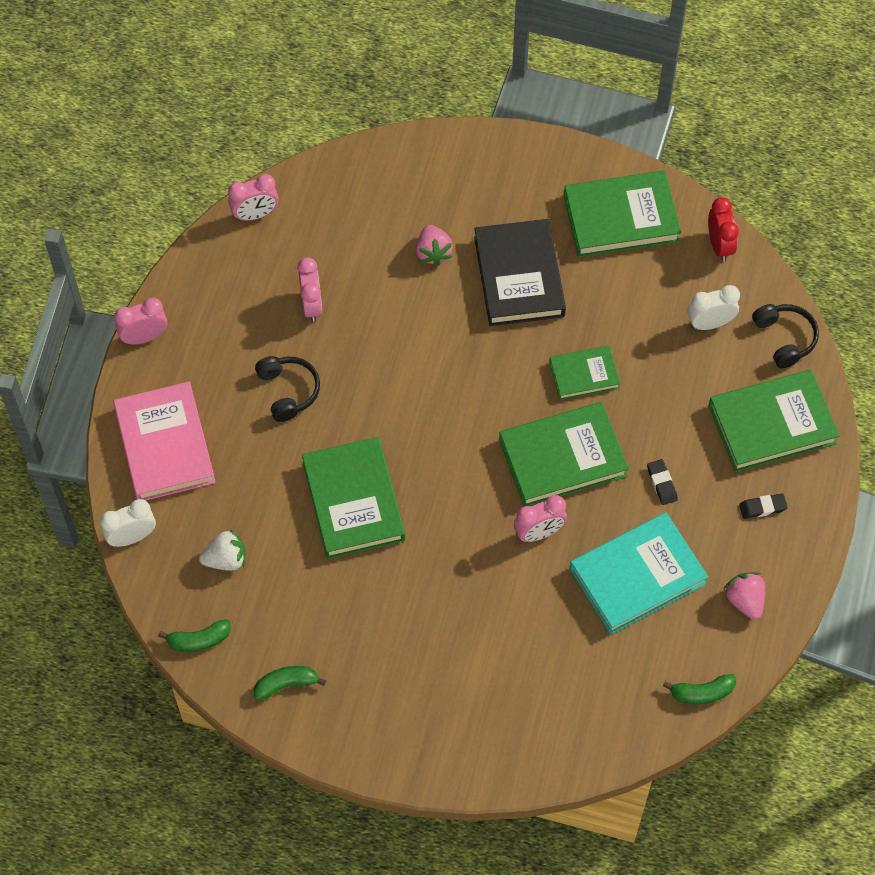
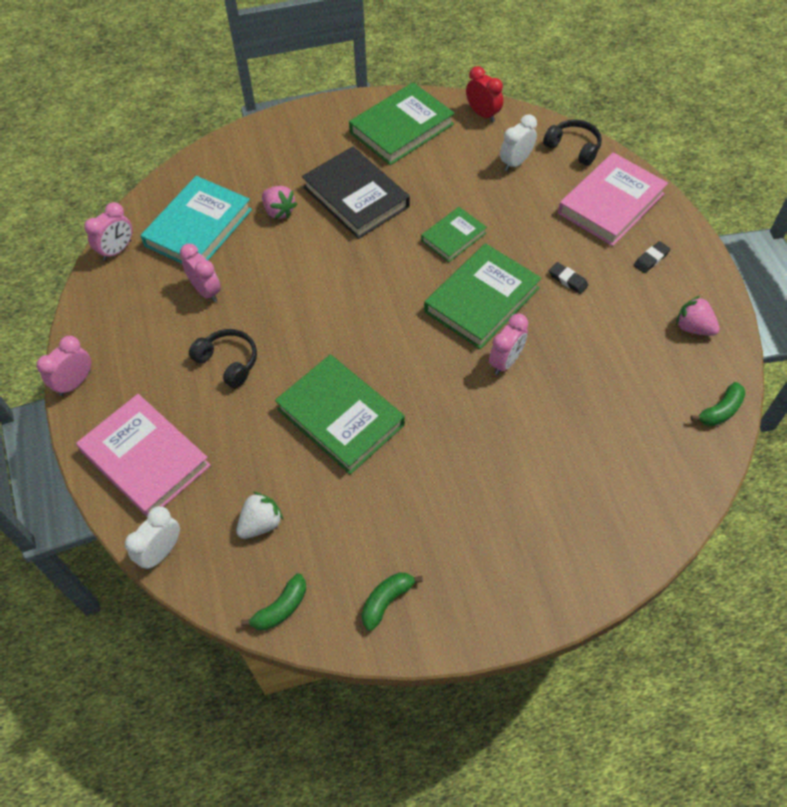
camera: 30 degrees left, 5 degrees down
(637, 576) = (603, 353): turquoise book -> turquoise book (198, 227)
(772, 424) = (611, 203): green book -> pink book

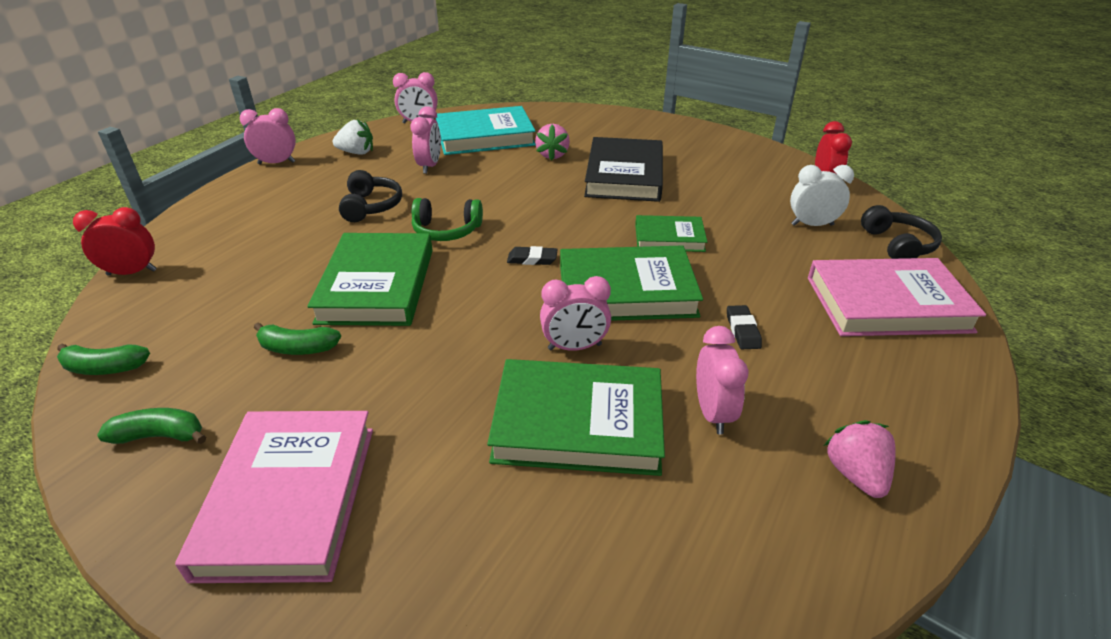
camera: 45 degrees right, 20 degrees down
(145, 459) = (229, 220): pink book -> pink book (289, 499)
(161, 552) = (132, 272): white clock -> red clock
(261, 523) = (205, 305): white strawberry -> white strawberry (356, 152)
(314, 340) = (446, 231): none -> green headphones
(401, 128) = (729, 159): green book -> green book (578, 423)
(610, 345) = (713, 413): none -> pink clock
(651, 259) = (879, 375): black eraser -> black eraser (532, 259)
(720, 410) = (777, 594): green banana -> green banana (298, 348)

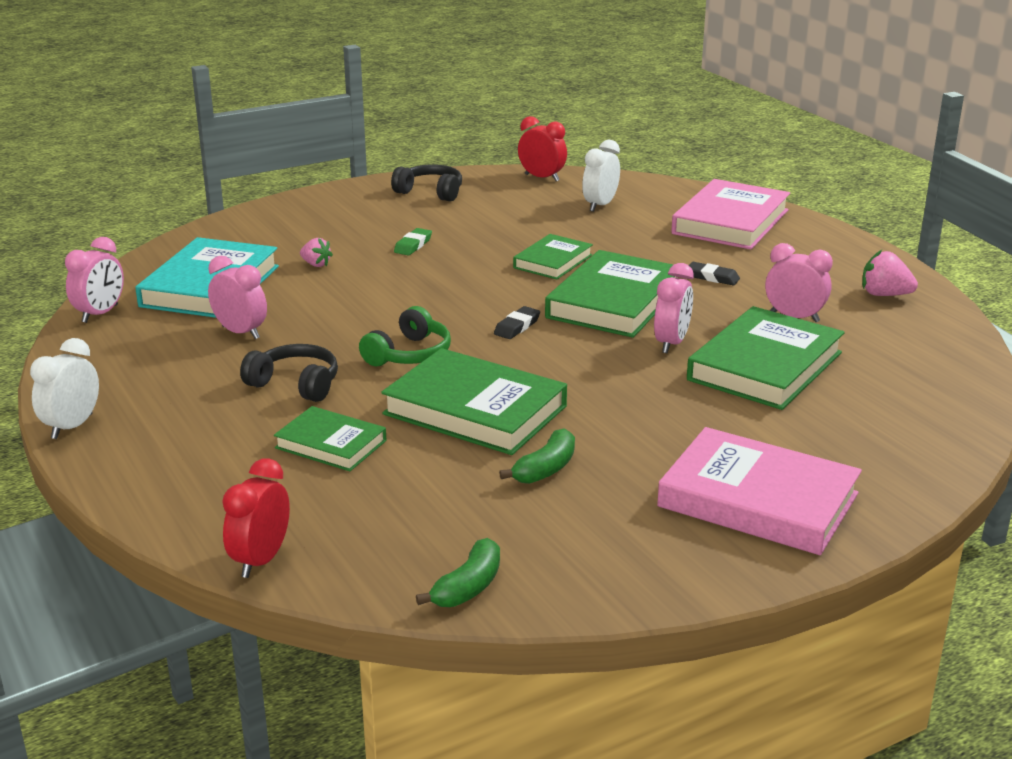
camera: 60 degrees left, 10 degrees down
(160, 436) = (621, 558): green banana -> none
(276, 163) = (72, 426): pink clock -> white clock
(294, 246) = (331, 444): none -> green book
(356, 152) = (128, 368): white strawberry -> none
(552, 155) = (316, 264): pink strawberry -> pink strawberry, size x0.66
(624, 175) = (413, 245): black book -> green eraser
(897, 245) = (663, 190): black headphones -> black headphones (430, 192)

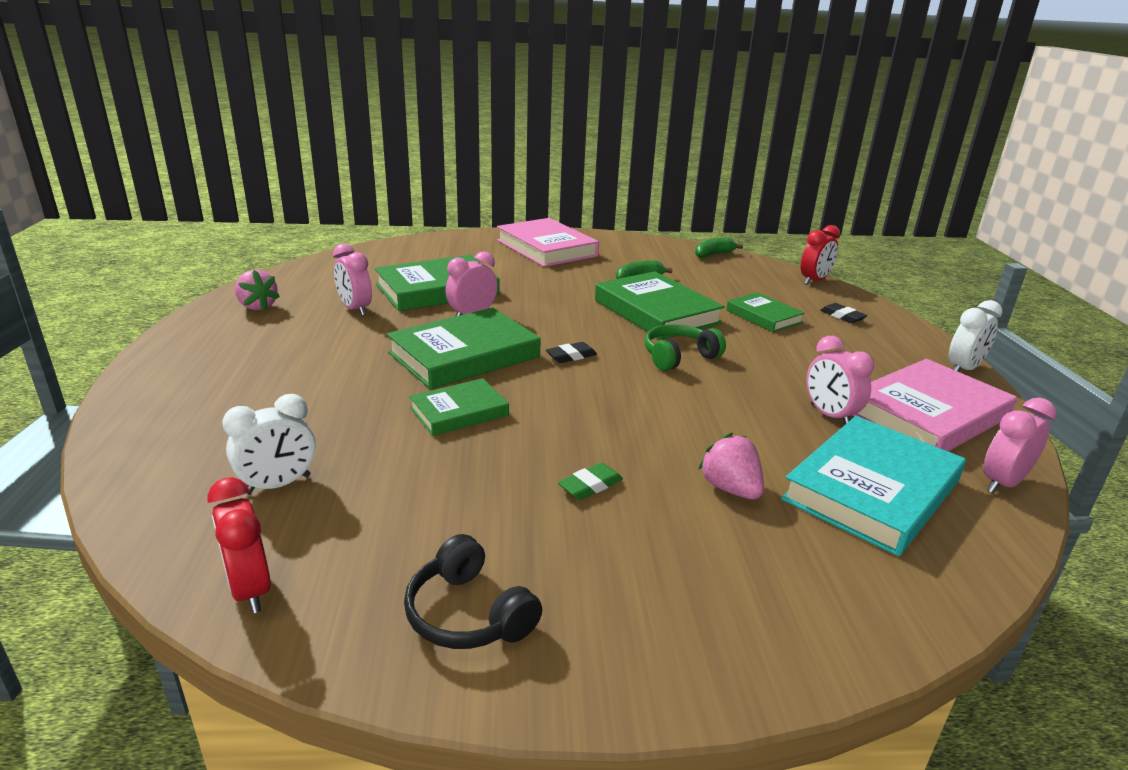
camera: 155 degrees left, 0 degrees up
(295, 384) = (781, 357): black headphones -> none
(316, 264) = (730, 489): pink strawberry -> pink strawberry, size x1.51
(712, 277) = (347, 353): black eraser -> black eraser (842, 316)
(730, 222) = (198, 408): pink book -> pink book (927, 414)

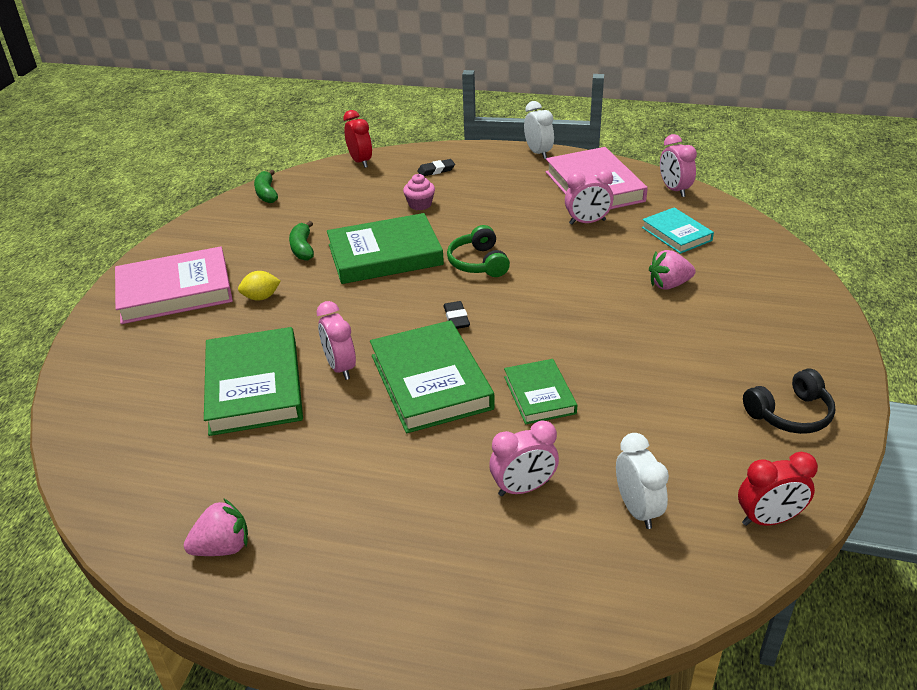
camera: 70 degrees left, 10 degrees up
(355, 309) = (279, 456): pink clock -> pink clock (523, 488)
(555, 275) = (261, 297): none -> yellow lemon
(590, 485) = (658, 342): green eraser -> none
(763, 316) = (420, 204): green book -> pink cupcake
(872, 490) = (676, 234): turquoise book -> turquoise book, size x0.58

